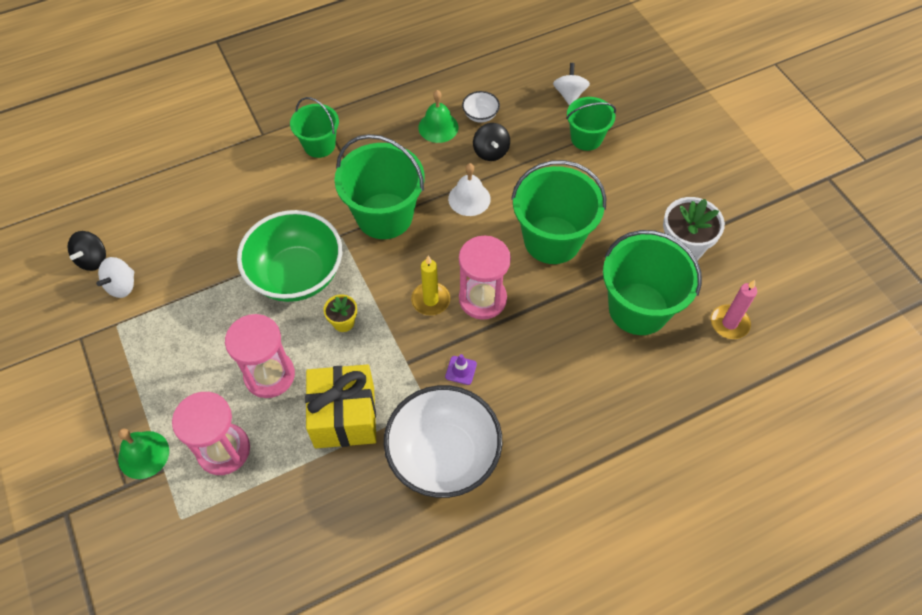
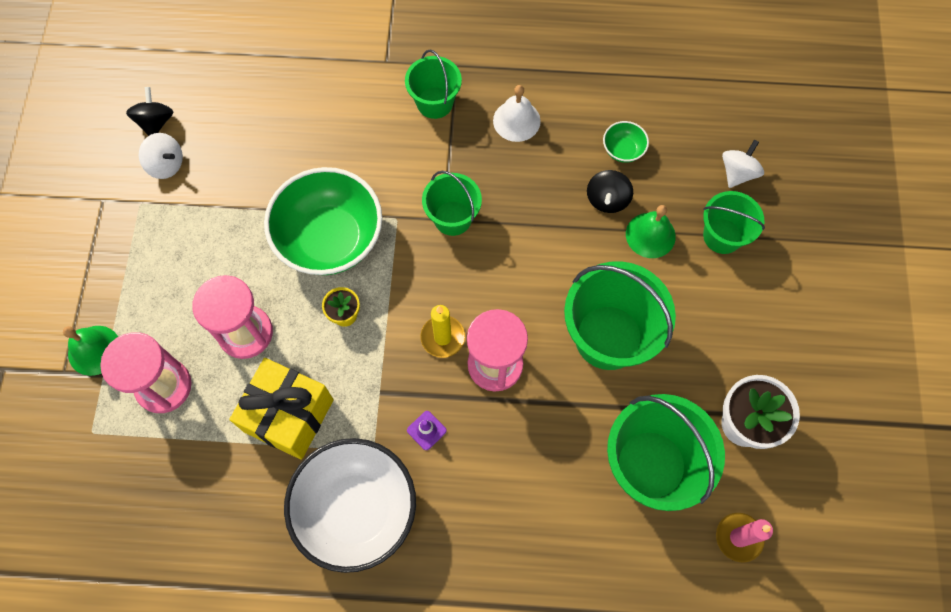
camera: 30 degrees right, 10 degrees up
(93, 259) = (156, 122): black spinning top -> black spinning top turned 135 degrees clockwise
(122, 286) = (166, 164): white spinning top -> white spinning top turned 120 degrees counterclockwise
(384, 216) = (452, 218): green bucket -> green bucket, size x0.59
(438, 127) = (569, 142): green bell -> green bell (650, 235)
(469, 198) = (550, 243): white bell -> white bell (516, 120)
(480, 115) = (623, 150): white bowl -> green bowl

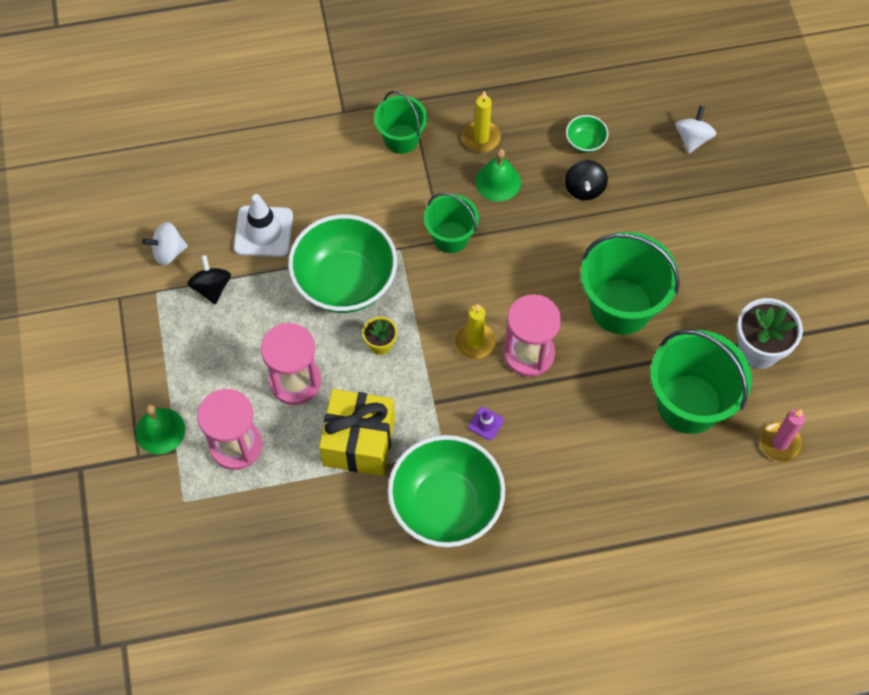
camera: 15 degrees left, 5 degrees down
(156, 122) = (144, 216): black spinning top -> black spinning top (212, 288)
(166, 164) = (168, 252): white spinning top -> white spinning top turned 150 degrees clockwise
(266, 166) = (263, 231): none -> white traffic cone
(356, 510) = (446, 505): white bowl -> green bowl
(516, 120) = (481, 138): white bell -> yellow candle
(650, 235) = (631, 210): green bell -> green bell (498, 181)
(722, 236) = (695, 196): green bucket -> none

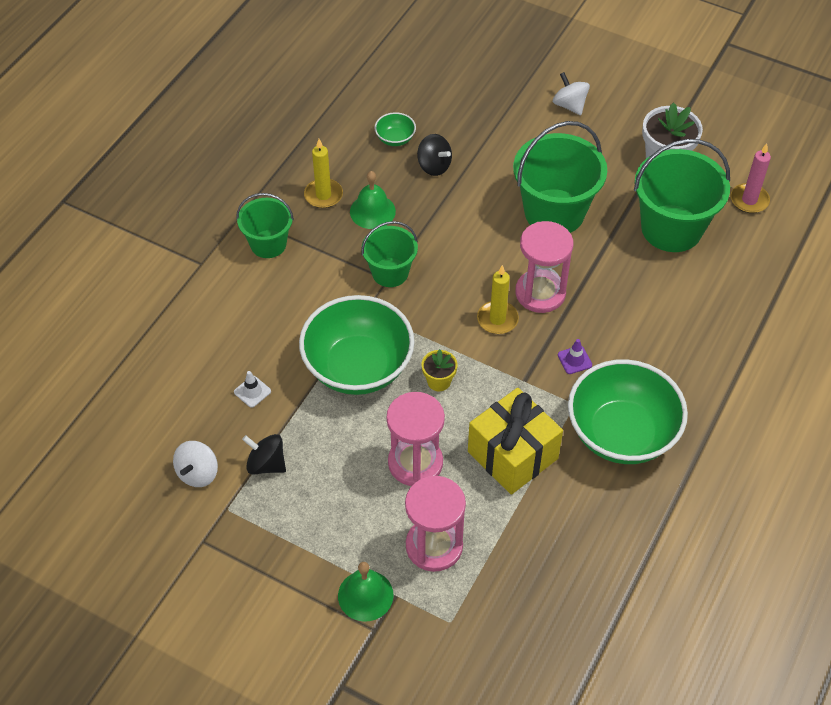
camera: 50 degrees left, 10 degrees down
(263, 231) = (252, 391): white traffic cone -> white traffic cone, size x0.48
(692, 139) = (458, 80): white spinning top -> white spinning top (569, 105)

